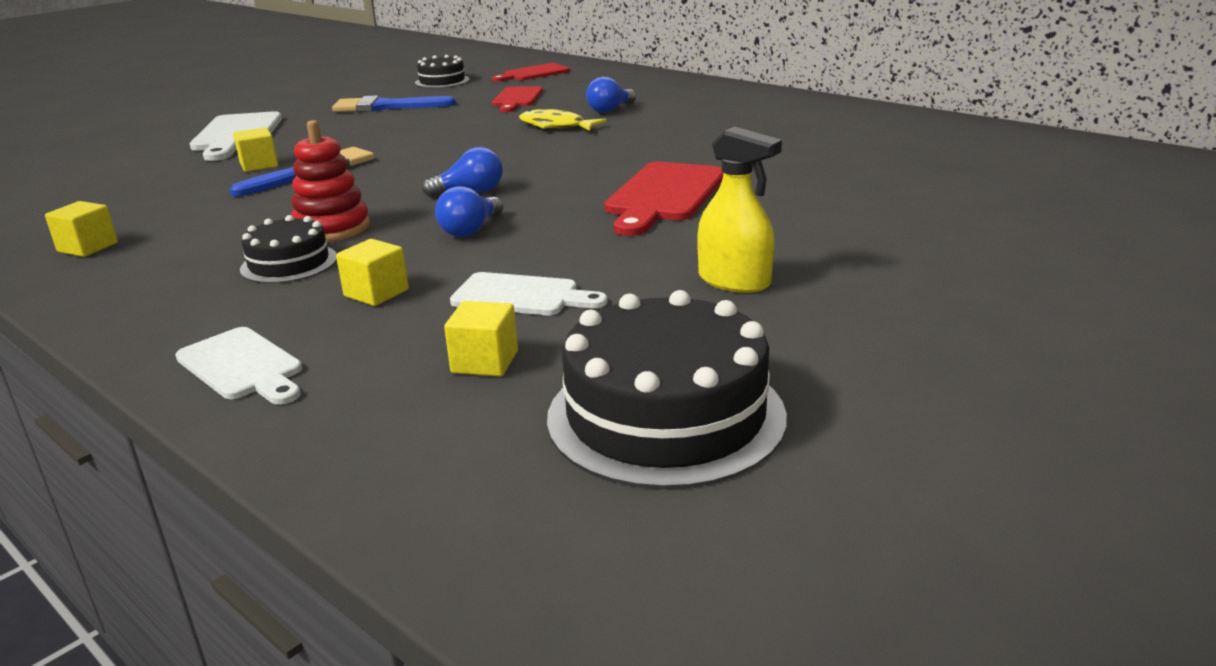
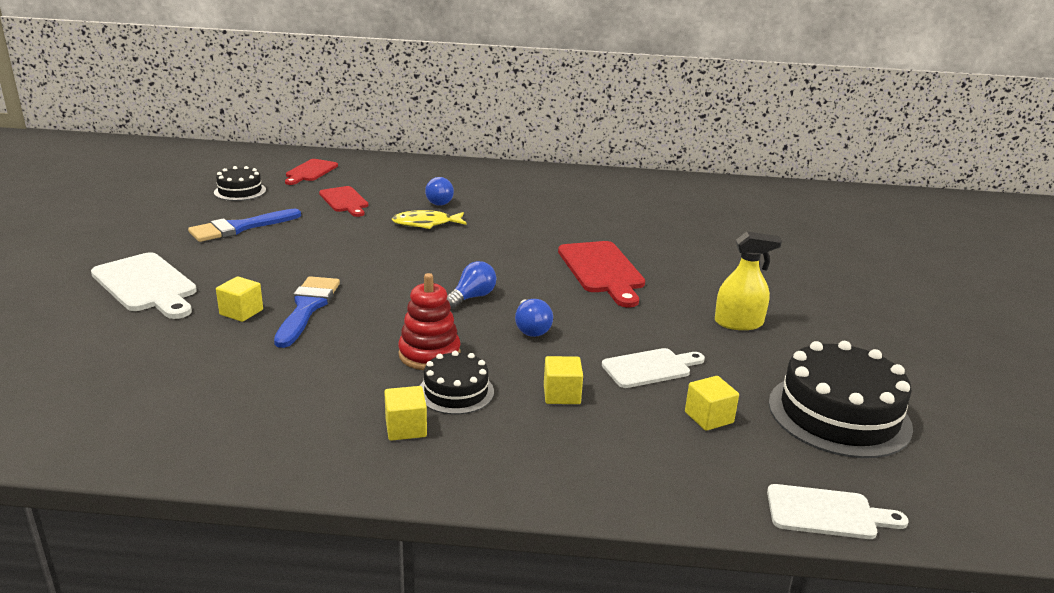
camera: 40 degrees left, 0 degrees up
(88, 247) = (251, 431): yellow cube -> yellow cube (406, 428)
(243, 366) = (582, 474): white cutting board -> white cutting board (827, 513)

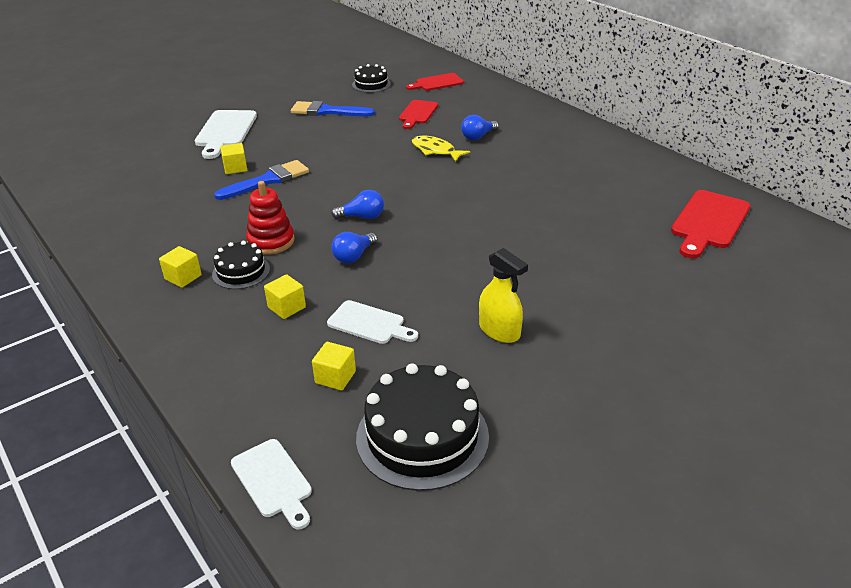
camera: 50 degrees right, 10 degrees up
(602, 270) = (484, 239): red cutting board -> red cutting board (709, 222)

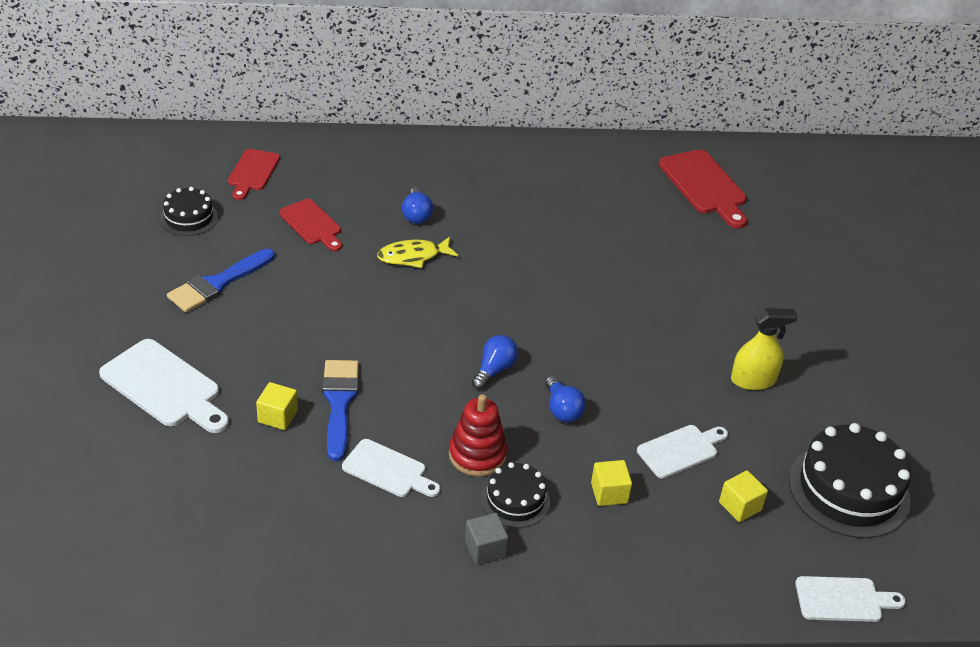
camera: 60 degrees left, 5 degrees up
(183, 277) = (485, 548): yellow cube -> grey cube
(224, 217) = (388, 470): none -> white cutting board

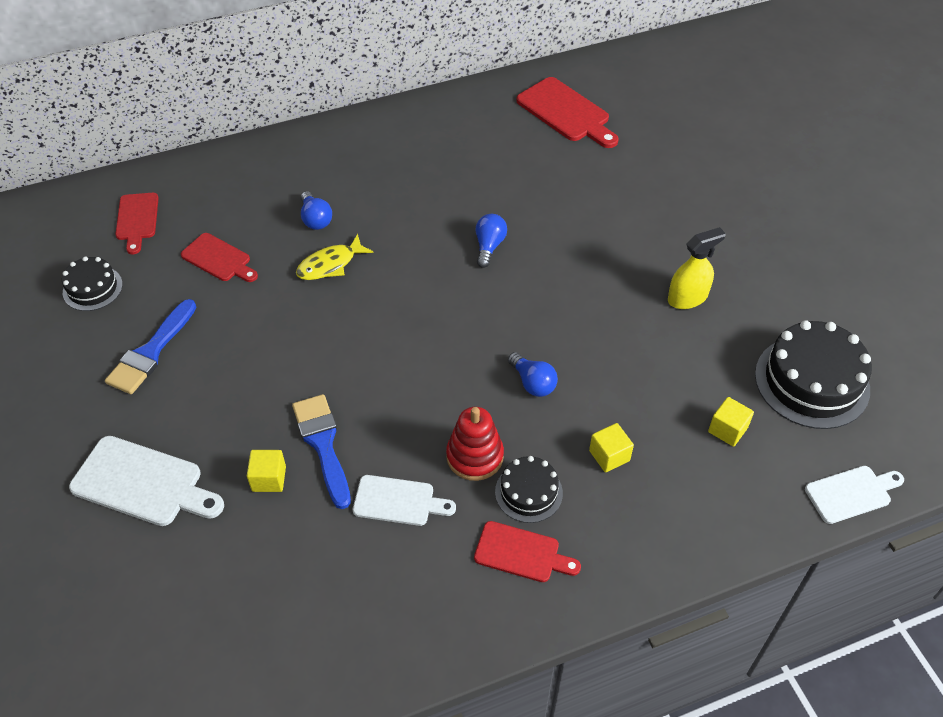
camera: 15 degrees left, 10 degrees up
(485, 548) = (521, 553): grey cube -> red cutting board
(494, 370) = (454, 362): blue light bulb -> blue light bulb (489, 246)
(681, 450) = (654, 390): white cutting board -> none

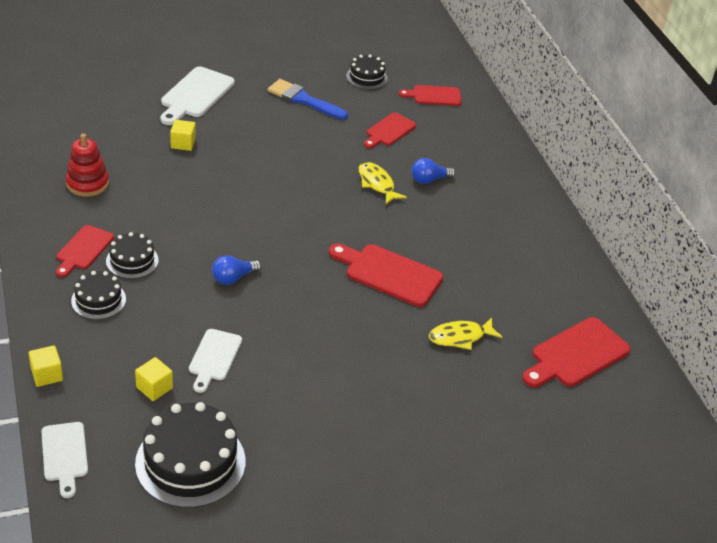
camera: 90 degrees right, 10 degrees down
(323, 444) = (204, 168): blue brush -> none
(398, 501) = (146, 197): white cutting board -> white cutting board (214, 358)
(475, 456) = (172, 238): red stacking toy -> red stacking toy (87, 183)
(489, 246) = (389, 274): blue light bulb -> red cutting board
(568, 189) = (460, 337): none -> yellow fish
(609, 455) = (151, 309): yellow cube -> yellow cube (47, 375)
(609, 514) = (98, 300): none -> black cake
(687, 298) = (309, 395): yellow spray bottle -> none

